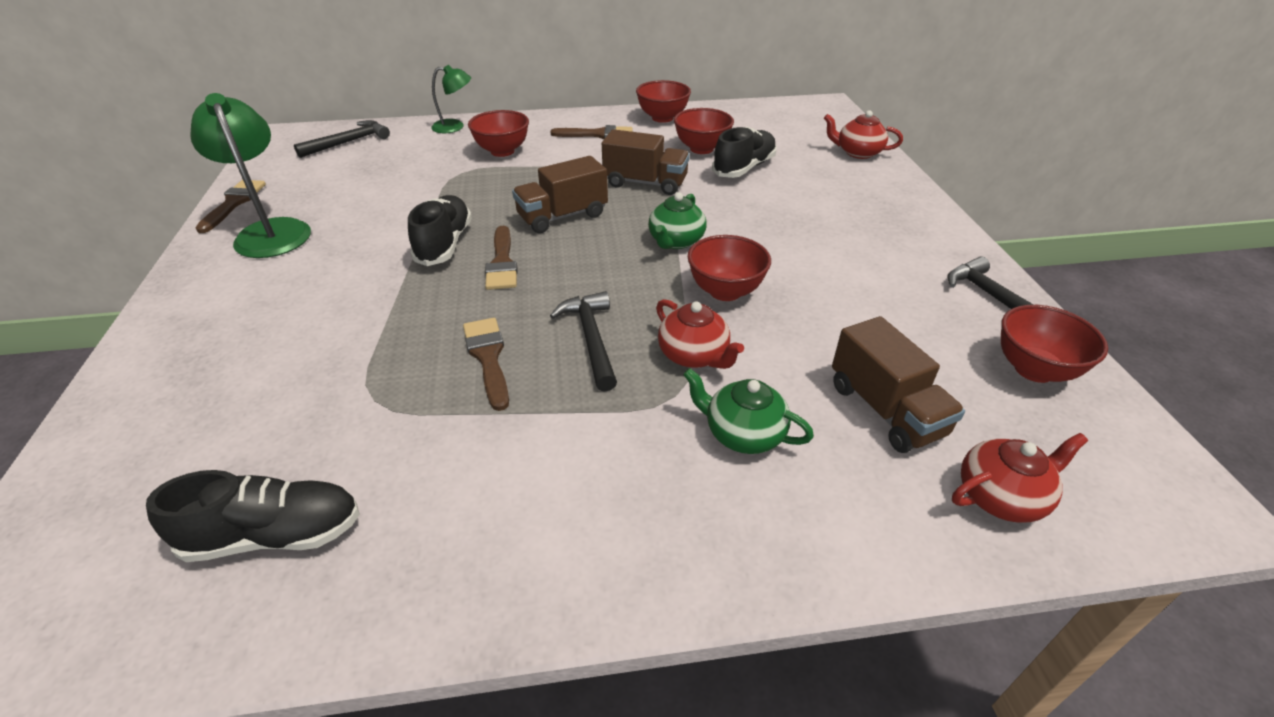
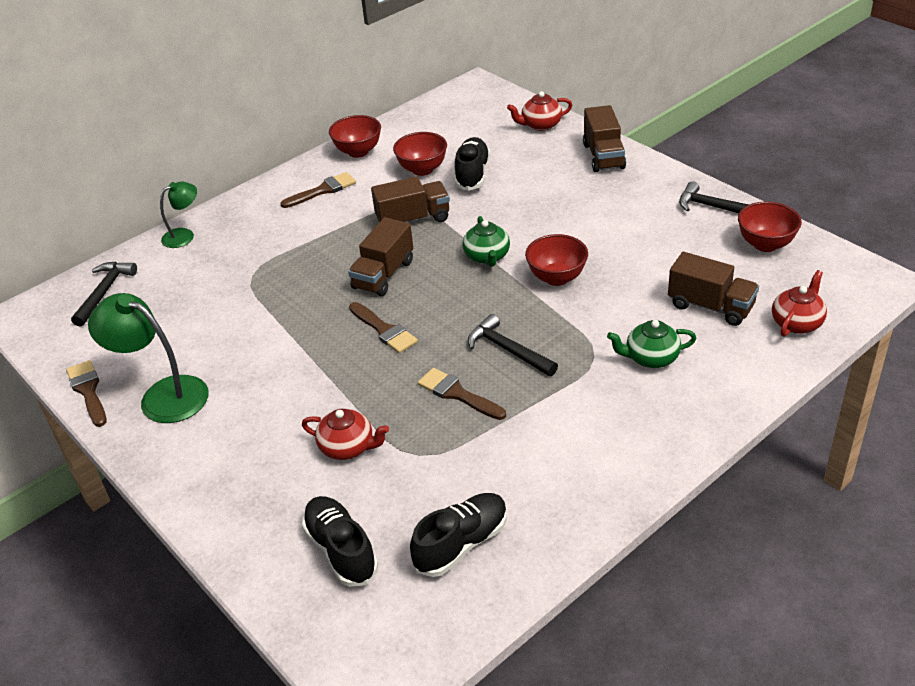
camera: 30 degrees left, 0 degrees up
(444, 244) = (322, 337): black shoe -> black shoe (341, 550)
(502, 151) = (261, 241): red bowl -> none
(694, 355) = (580, 328): red teapot -> red teapot (348, 447)
(900, 200) = (603, 156): none -> brown truck

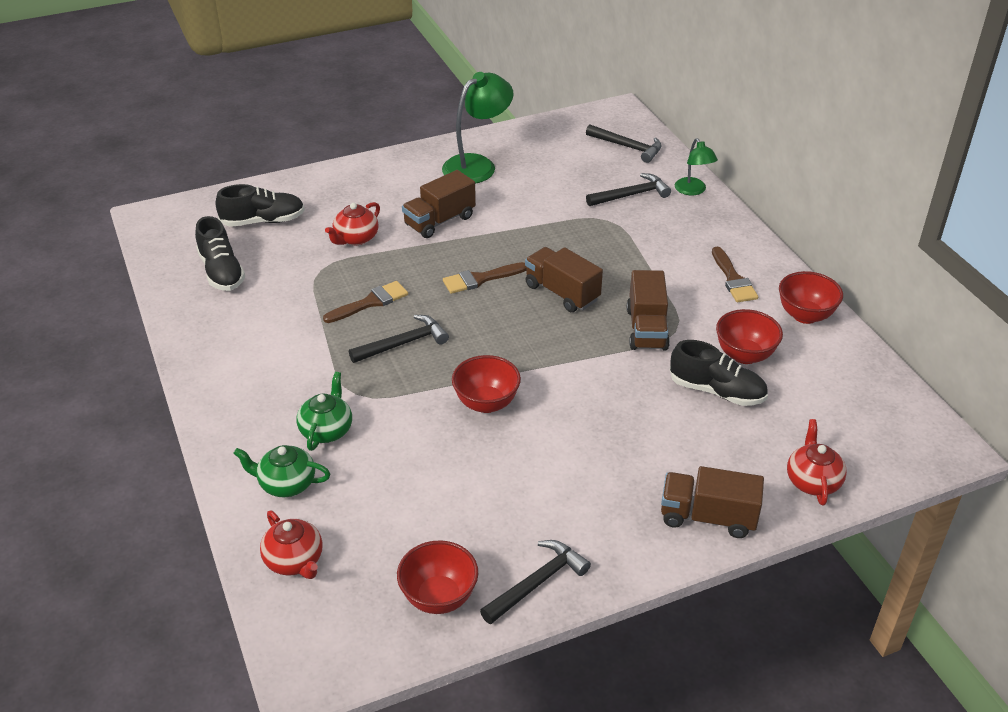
camera: 105 degrees right, 0 degrees up
(88, 391) = (506, 135): brown brush -> none
(201, 270) = (631, 195): none -> black hammer
(487, 257) = (551, 364): green teapot -> green teapot (286, 484)
(710, 306) = (367, 502): brown truck -> brown truck (439, 221)

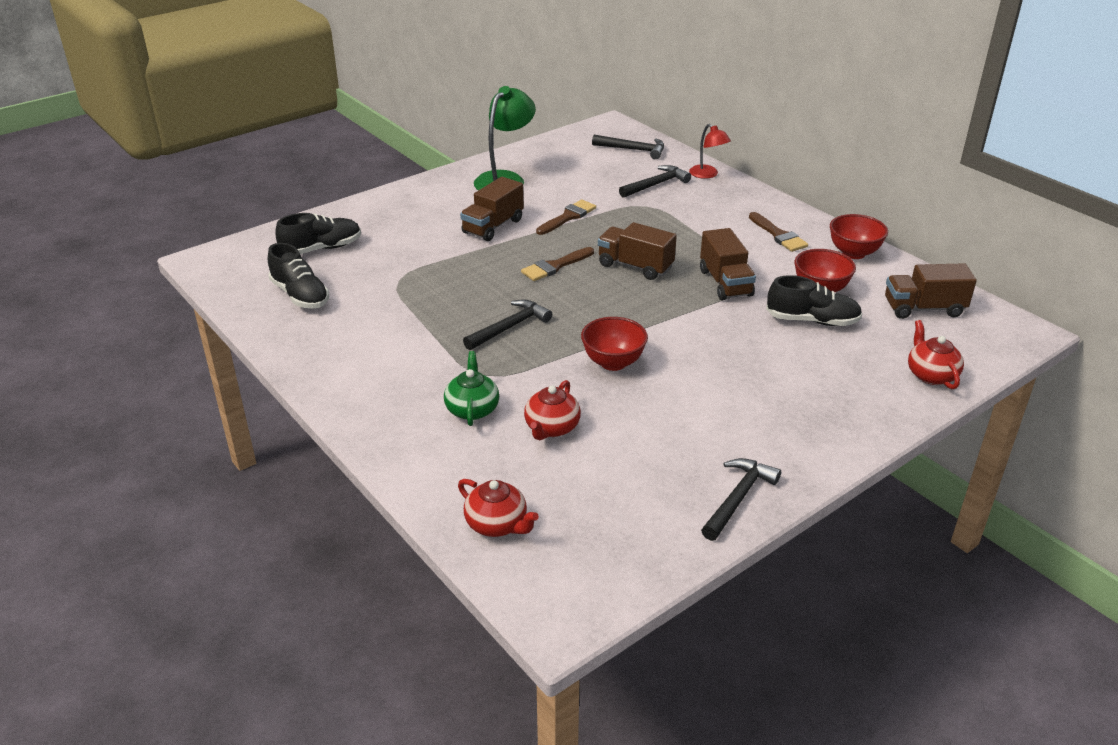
camera: 15 degrees left, 5 degrees down
(286, 484) = (455, 461): green teapot -> none
(355, 238) = (420, 250): red teapot -> red teapot (551, 428)
(370, 302) = (461, 299): brown brush -> brown brush (568, 217)
(439, 597) = (653, 528): red bowl -> none
(693, 190) = (707, 175): green lamp -> red lamp
(707, 517) = (859, 418): brown truck -> brown truck (923, 308)

